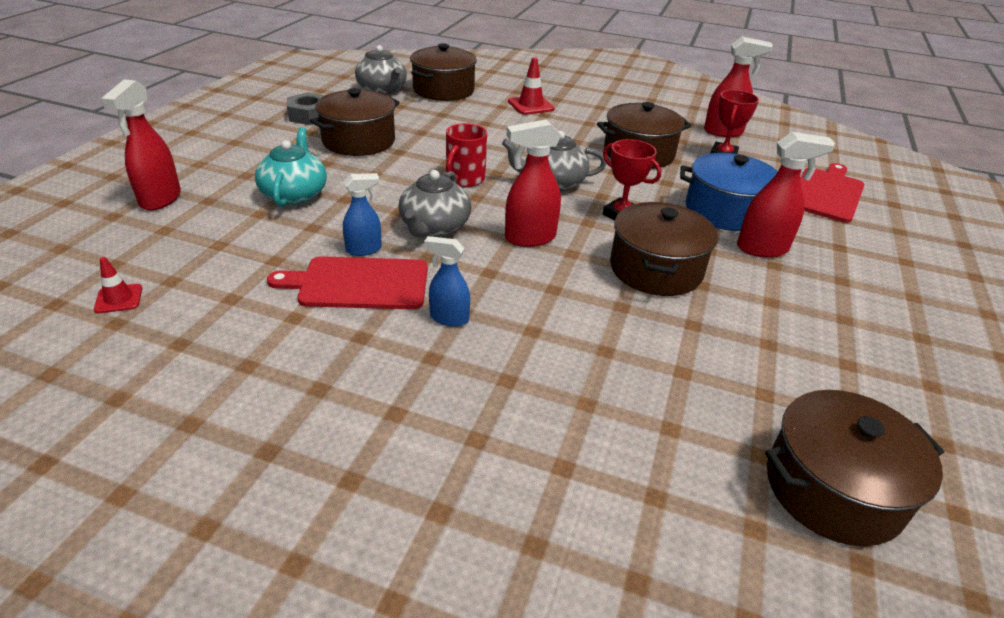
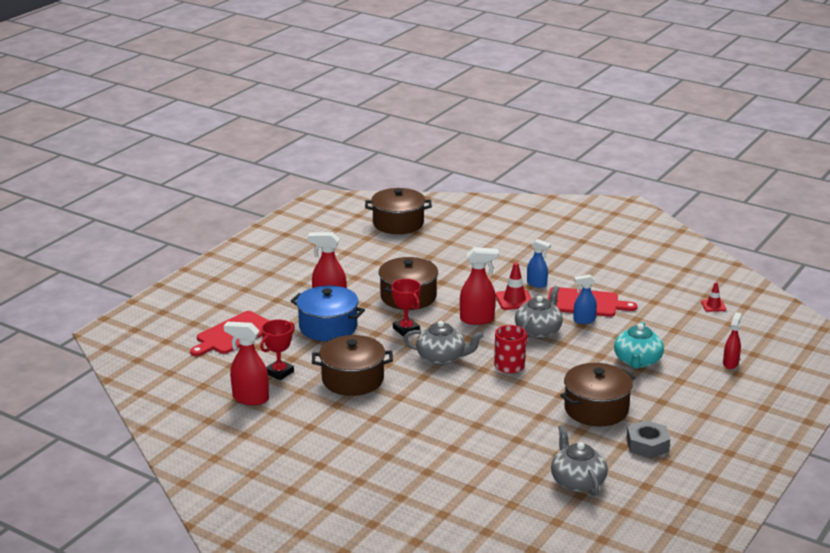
camera: 165 degrees left, 10 degrees down
(160, 199) = (730, 363): red spray bottle -> red spray bottle, size x0.64
(443, 90) = (509, 478): brown pot -> none
(530, 105) = (421, 447): red traffic cone -> red traffic cone (514, 300)

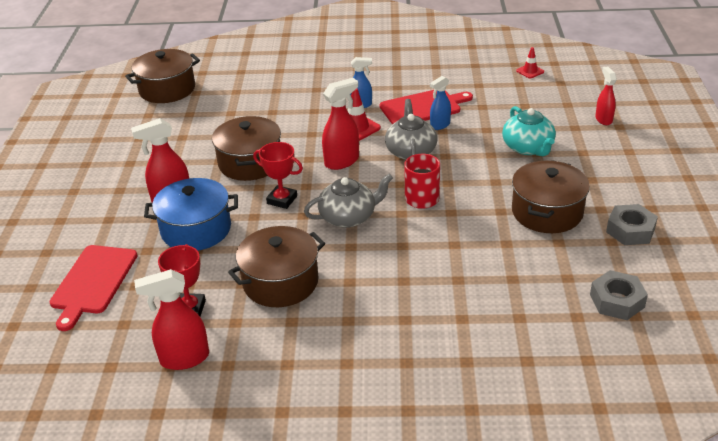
camera: 30 degrees left, 10 degrees up
(577, 481) = (617, 301): grey teapot -> grey nut

